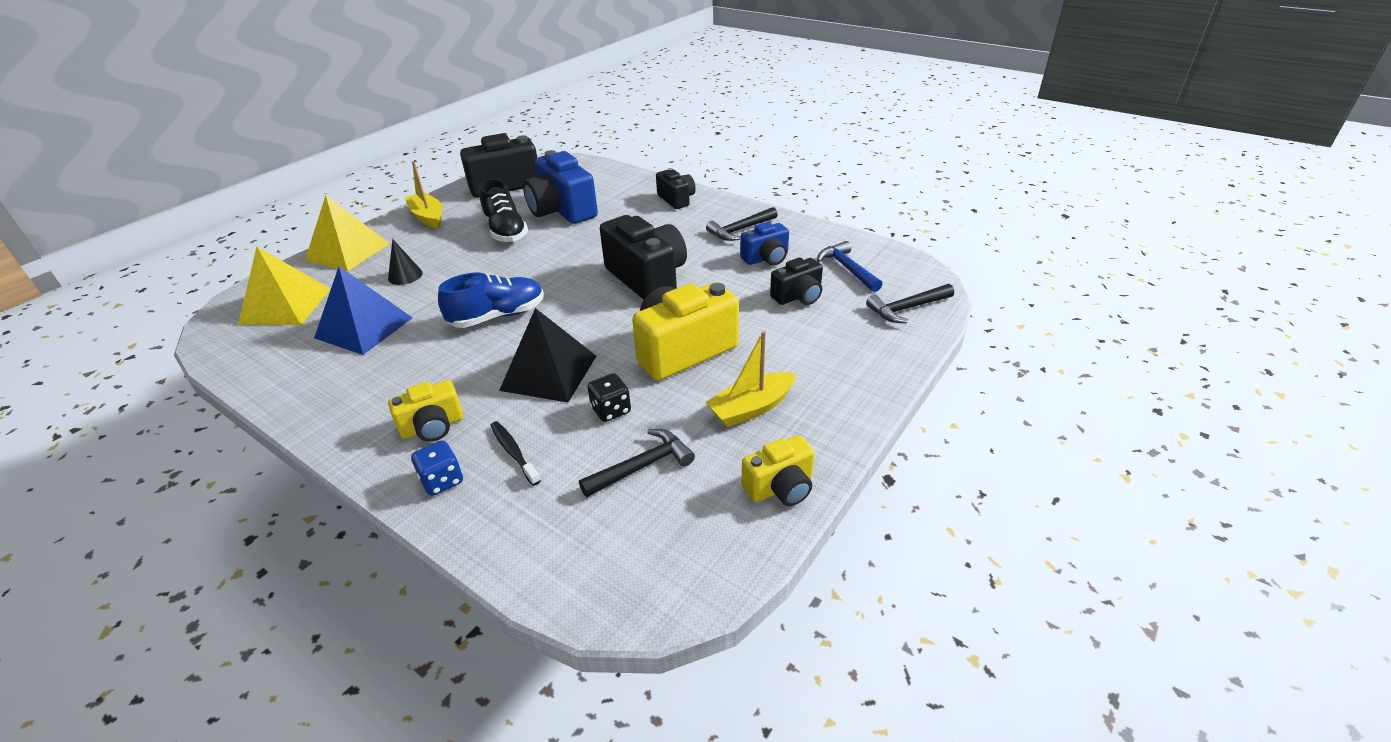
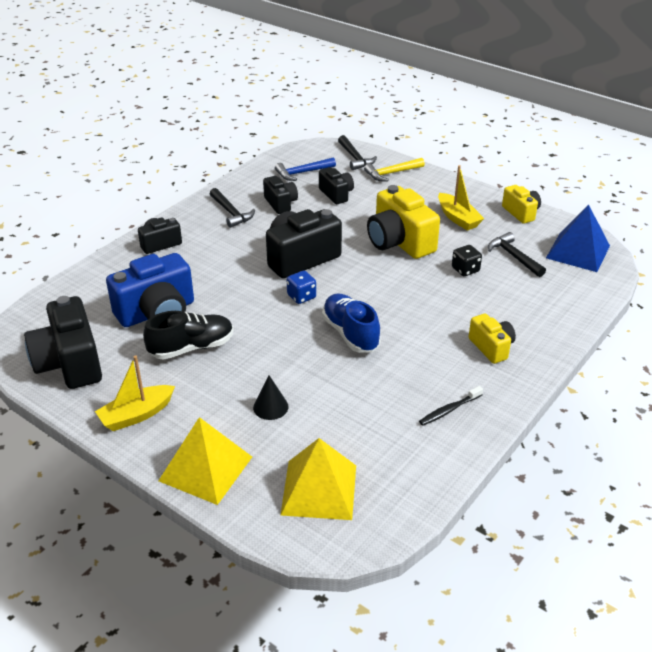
camera: 90 degrees left, 0 degrees up
(364, 327) = (363, 416): blue pyramid -> blue pyramid (578, 251)
(442, 481) = (541, 334): blue dice -> blue dice (301, 297)
(514, 452) = (510, 307): black toothbrush -> black toothbrush (449, 410)
(549, 373) = (427, 299): black pyramid -> none
(766, 258) = (280, 203): blue camera -> black camera
(873, 342) = (392, 173): none -> yellow hammer

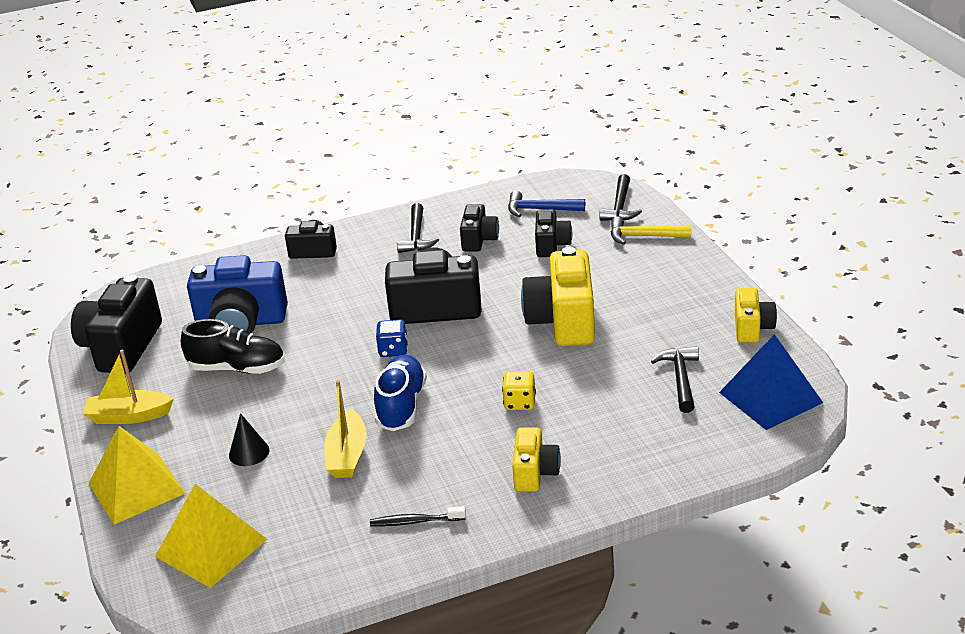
camera: 35 degrees right, 5 degrees down
(430, 304) = (519, 403): none -> yellow dice
(458, 218) = (664, 313): yellow boat -> yellow boat (347, 455)
(465, 270) = (604, 376): black dice -> none

